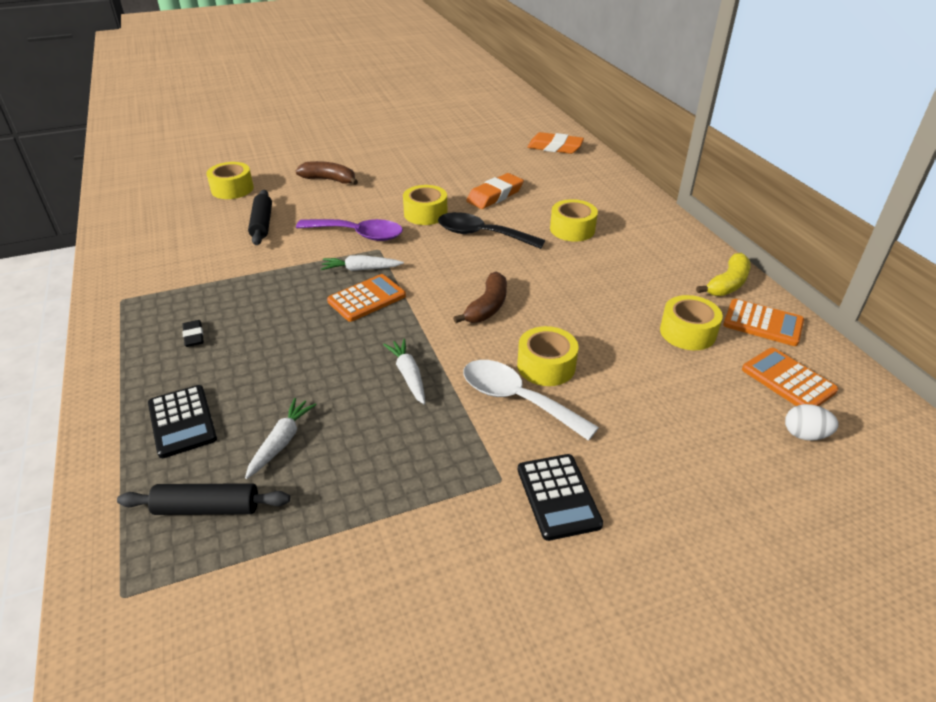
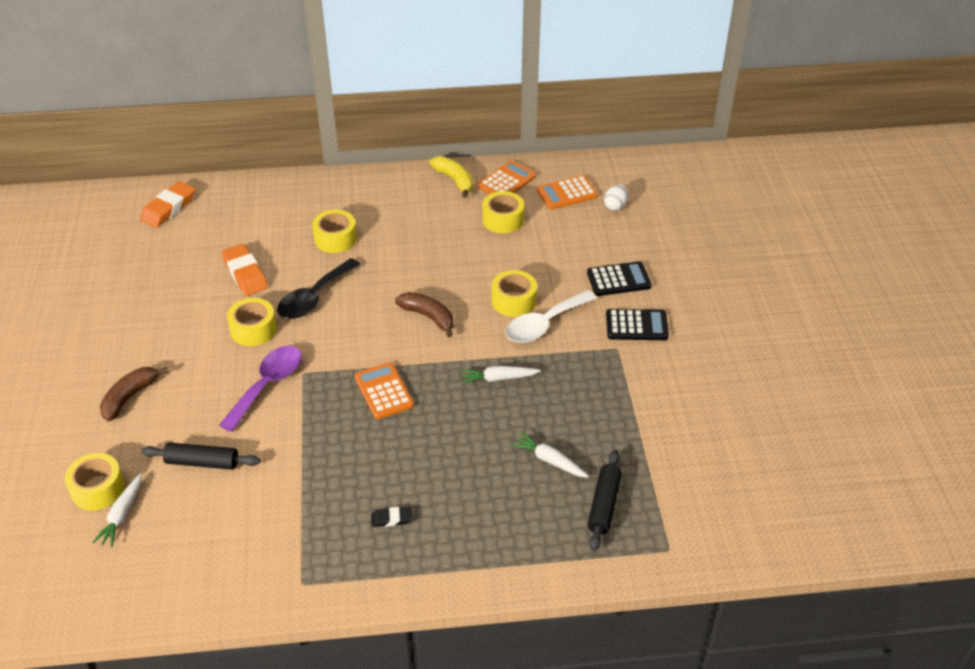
camera: 75 degrees left, 5 degrees up
(182, 421) = (508, 523): black calculator -> black calculator (618, 280)
(361, 269) = (333, 390): white carrot -> white carrot (122, 515)

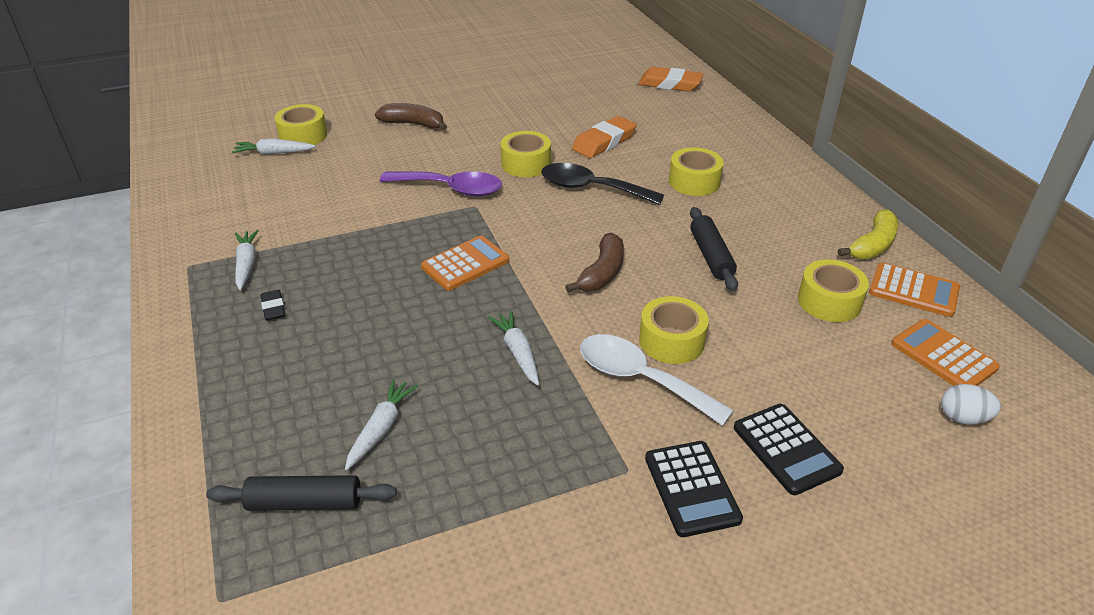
camera: 75 degrees right, 5 degrees down
(202, 462) = (340, 177): black rolling pin -> black rolling pin (711, 256)
(319, 538) = (246, 264): none -> white carrot

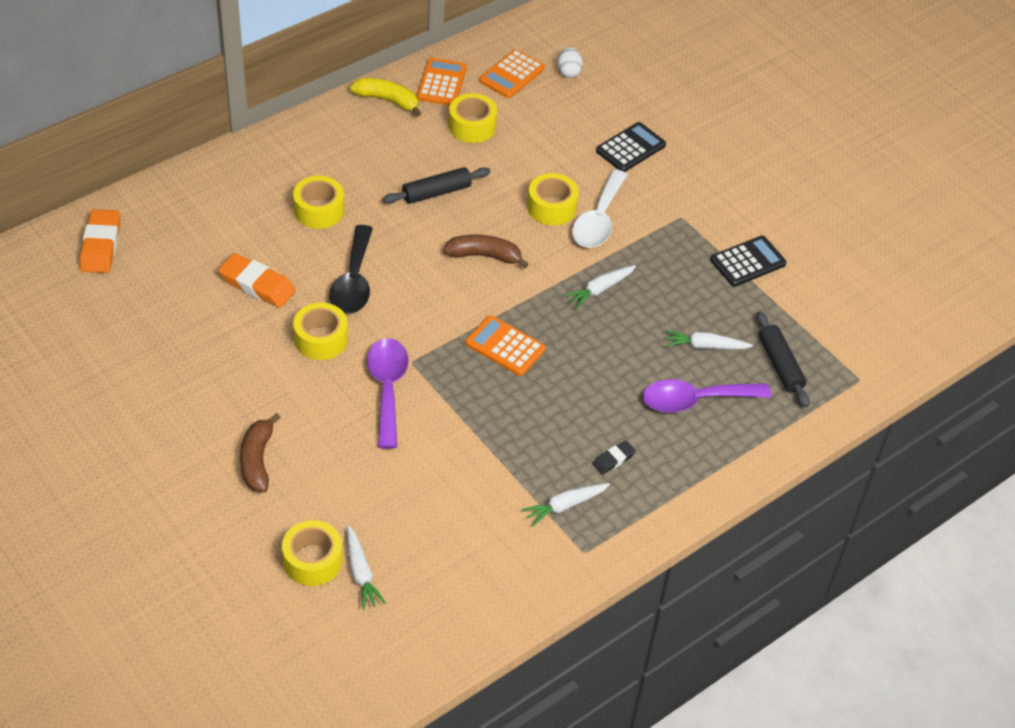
camera: 110 degrees left, 10 degrees up
(305, 394) = (695, 400): none -> purple spoon
(691, 488) = (681, 188): black calculator -> black calculator (748, 262)

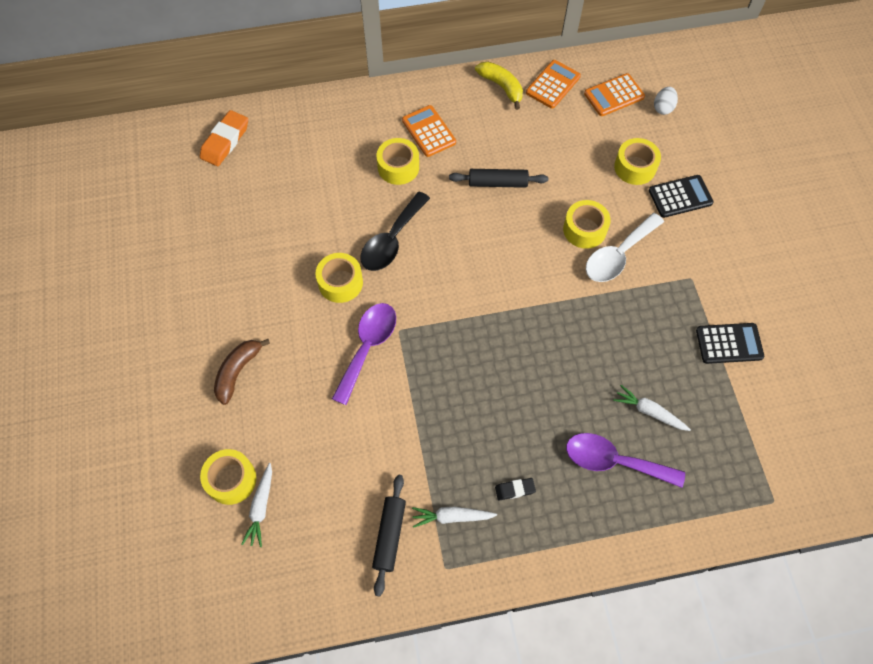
camera: 30 degrees right, 15 degrees up
(257, 285) = (318, 216): orange eraser -> none
(472, 126) = (557, 132): yellow tape -> yellow tape (635, 167)
(484, 256) = (506, 255): brown banana -> none
(505, 346) = (480, 345): orange calculator -> orange calculator (429, 131)
(600, 289) = (586, 322): white carrot -> none
(780, 365) = (707, 457): black rolling pin -> black rolling pin (389, 535)

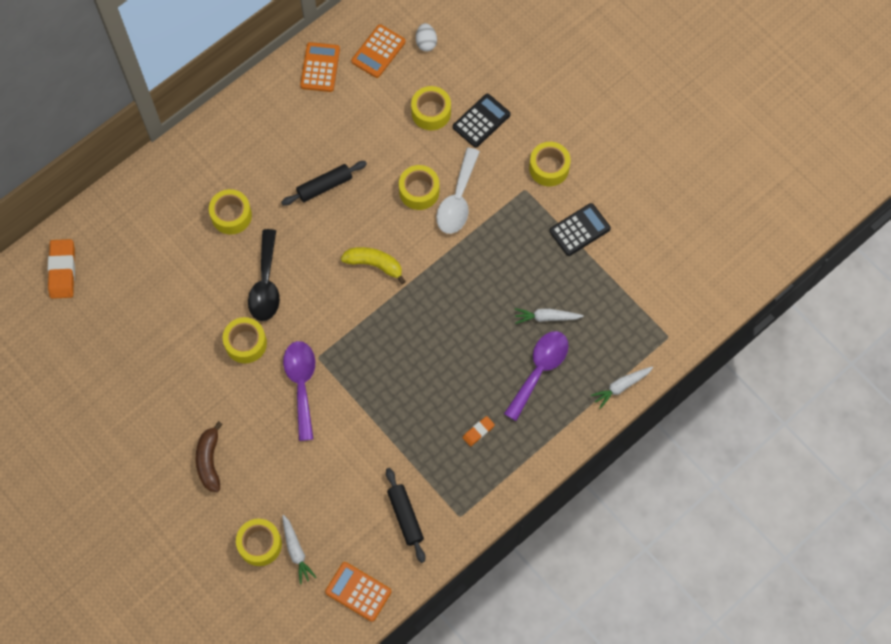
camera: 30 degrees left, 5 degrees up
(429, 131) = (237, 168): orange calculator -> orange calculator (358, 591)
(452, 517) = (443, 477): white carrot -> white carrot (621, 386)
(501, 87) = (276, 92): yellow banana -> yellow banana (374, 264)
(515, 489) = (478, 432): black eraser -> orange eraser
(614, 461) = (539, 370): purple spoon -> purple spoon turned 135 degrees clockwise
(726, 270) = (549, 168): none -> yellow tape

